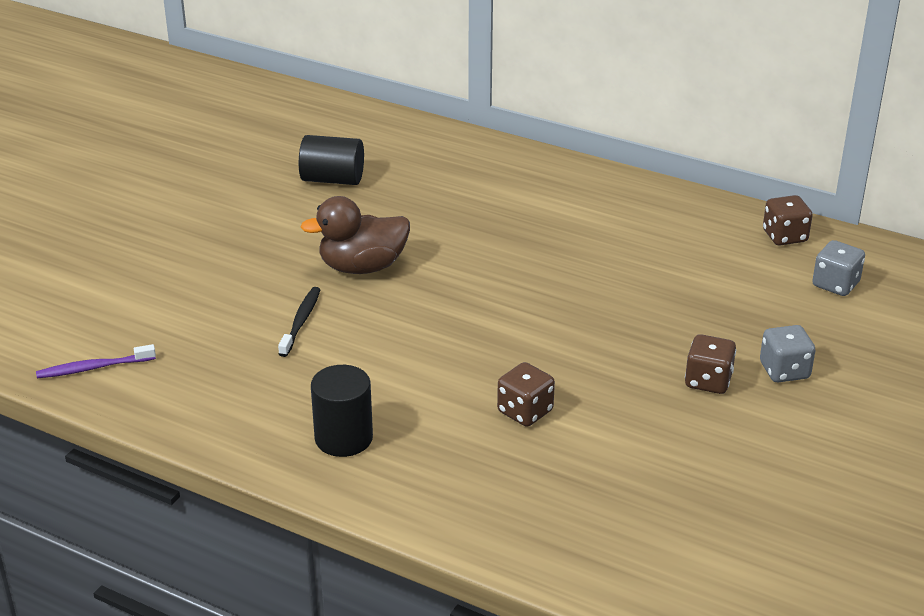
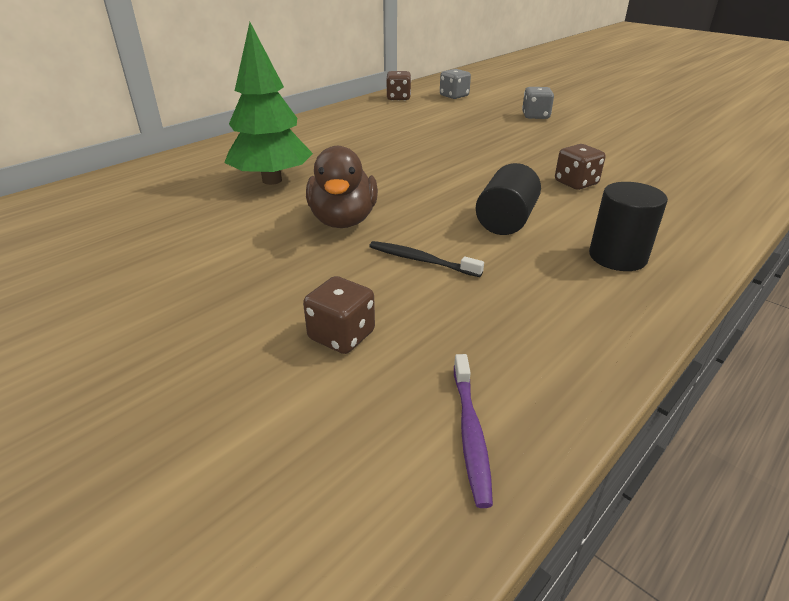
camera: 75 degrees left, 0 degrees up
(332, 179) = (169, 219): black cylinder -> black cylinder (505, 221)
(436, 207) = (272, 180): none -> green tree
(708, 381) = (544, 132): brown dice -> brown dice (341, 336)

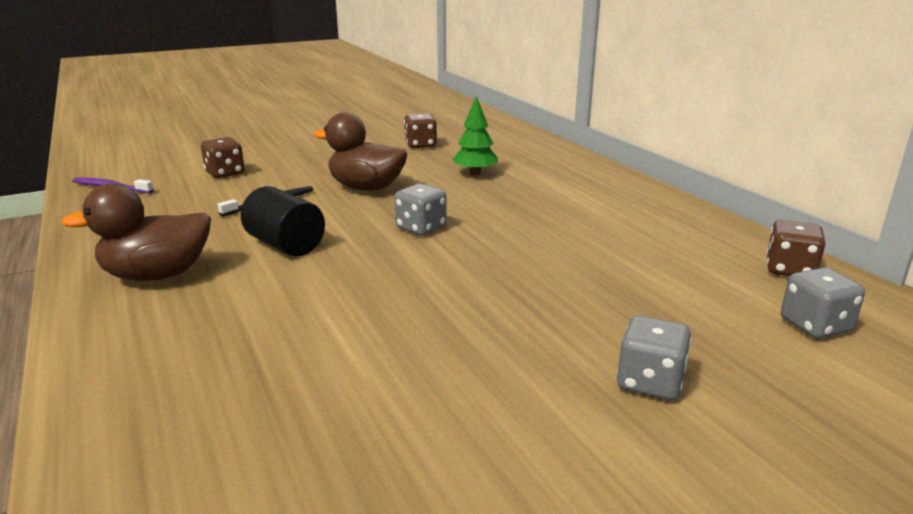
camera: 110 degrees right, 10 degrees down
(272, 180) = (475, 173): green tree -> green tree, size x0.56
(422, 179) = (421, 228): none -> grey dice
(576, 183) = (321, 312): brown dice -> brown dice (420, 145)
(617, 257) = (157, 275): black cylinder -> brown duck

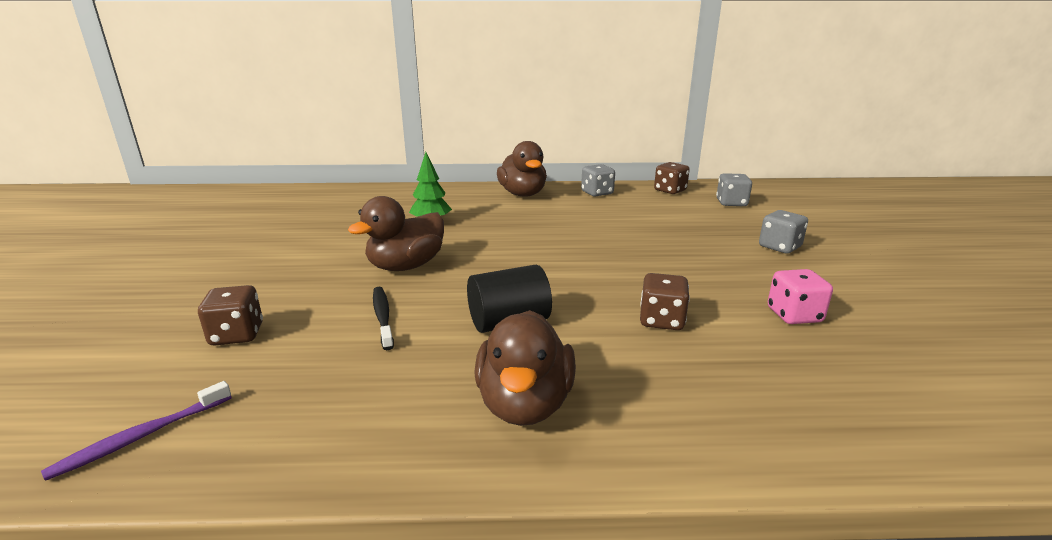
camera: 65 degrees left, 0 degrees up
(396, 401) = (794, 315): none -> pink dice
(420, 145) = (323, 226): brown dice -> brown dice (661, 320)
(421, 228) = (526, 261): grey dice -> grey dice (597, 193)
(614, 190) = (522, 194): none -> brown duck

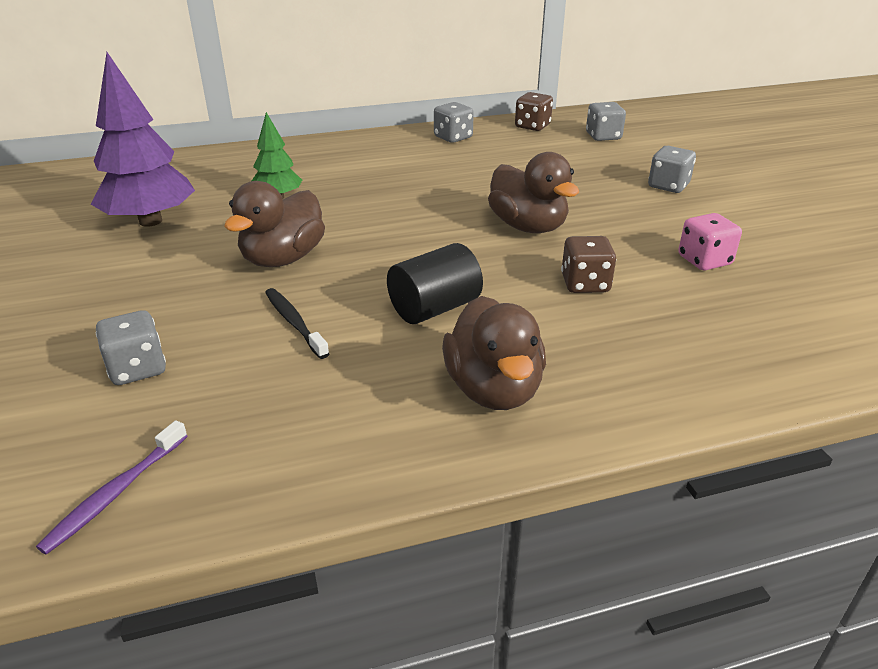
camera: 15 degrees left, 10 degrees up
(237, 335) = (137, 369): brown dice -> grey dice
(326, 228) = (150, 221): none -> purple tree
(522, 194) = (367, 148): brown duck -> brown duck (528, 227)

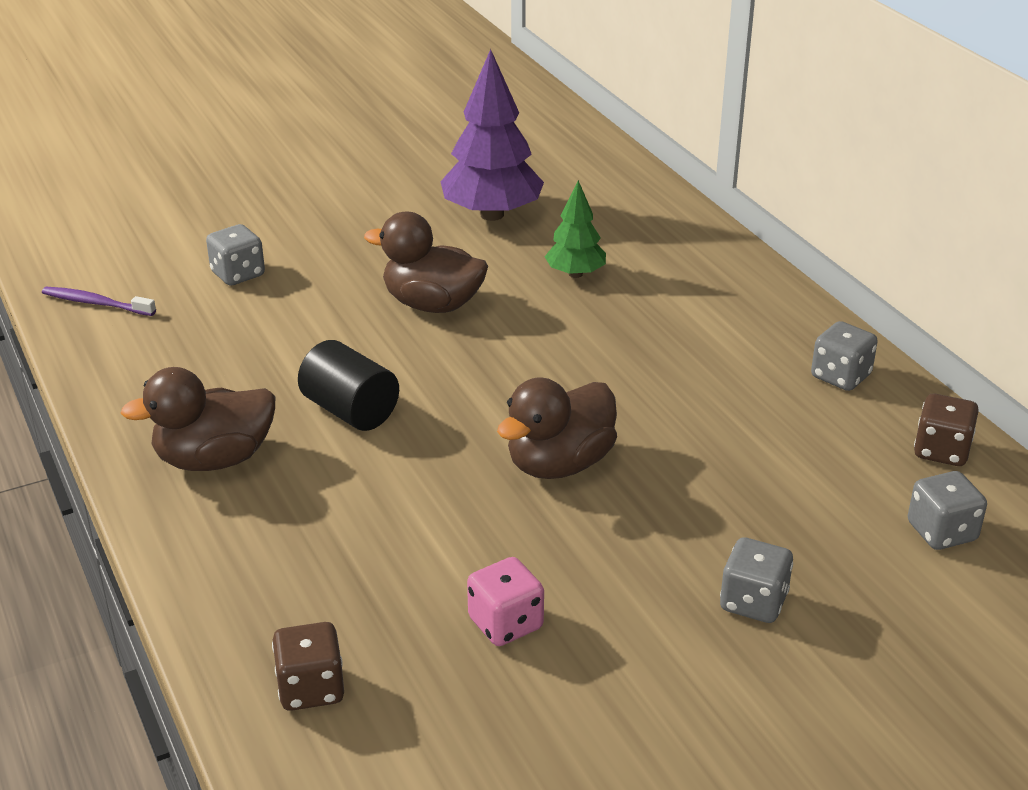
camera: 80 degrees right, 0 degrees up
(294, 323) = (313, 333): black toothbrush -> none
(585, 284) = (420, 515): brown dice -> brown dice (311, 688)

